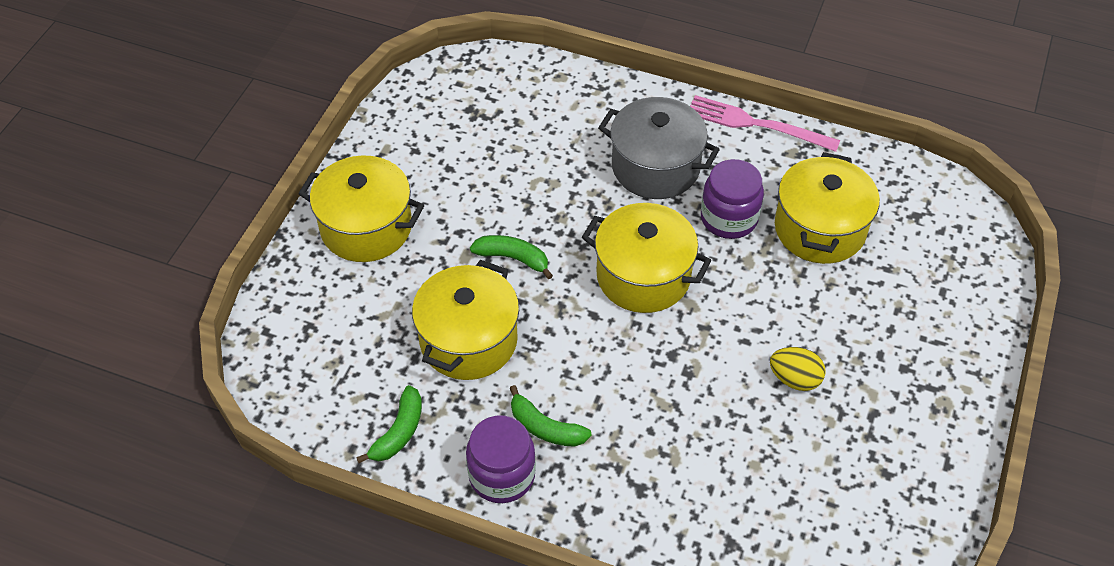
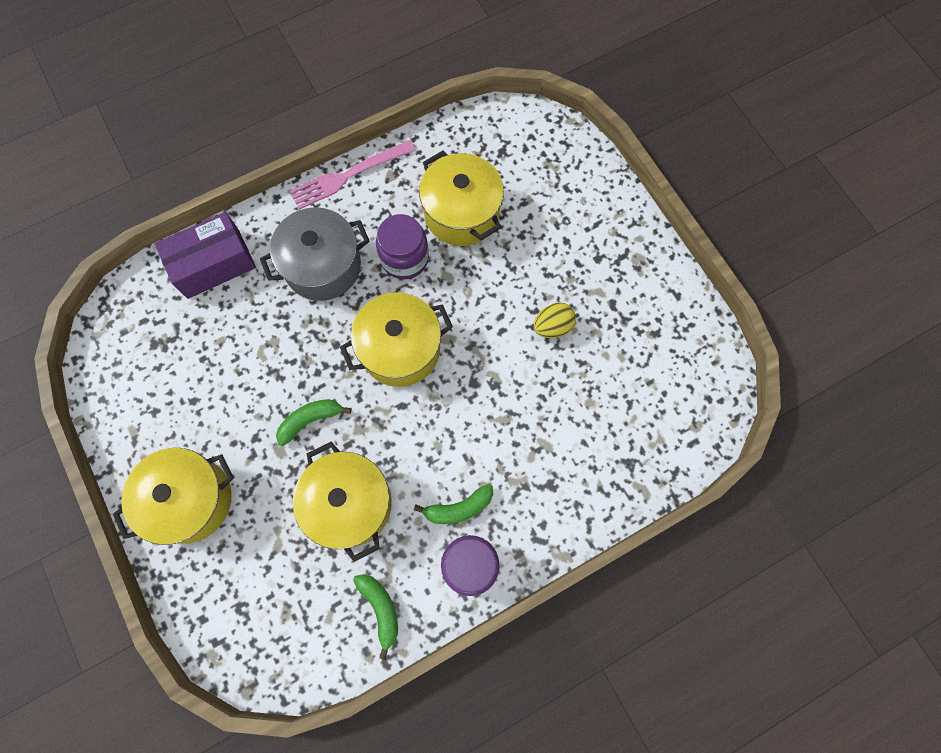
camera: 50 degrees left, 20 degrees up
(576, 95) = (213, 264): none -> purple box

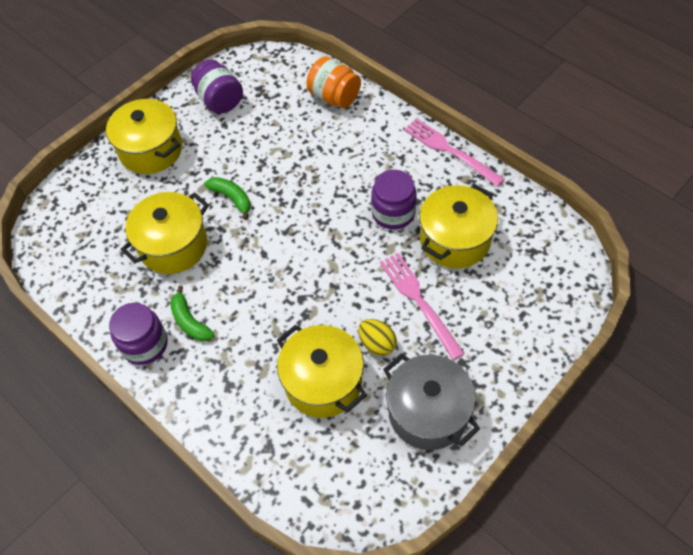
camera: 75 degrees right, 15 degrees down
(150, 395) = (220, 100): none -> purple jar
(213, 264) = (334, 97): purple box -> orange jar
(323, 266) = (361, 162): grey pot -> grey pot (428, 412)
(380, 609) = (97, 293): green banana -> none
(400, 349) = (311, 237): yellow pot -> yellow pot (323, 382)
(519, 272) = (419, 301): none -> pink fork

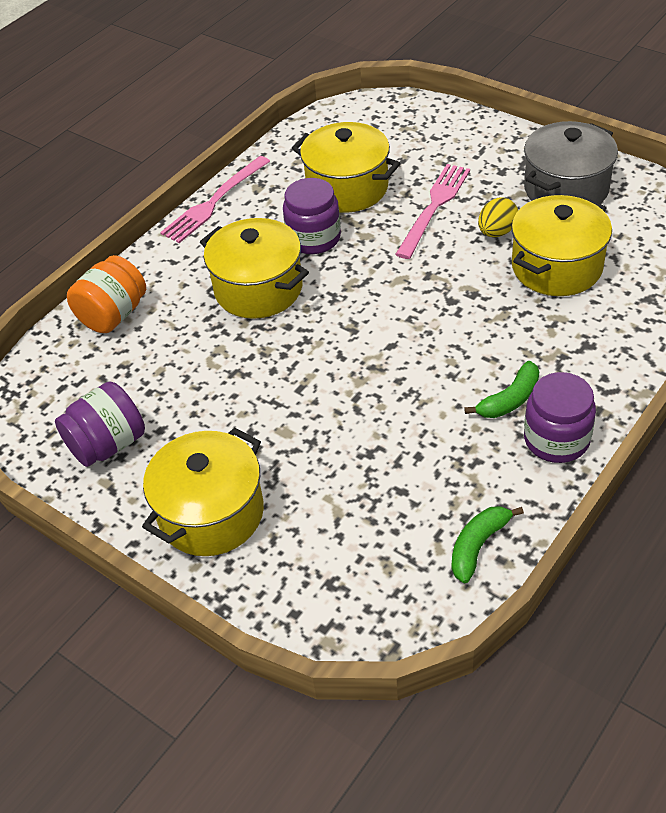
camera: 95 degrees left, 10 degrees down
(173, 245) = (392, 443): yellow pot -> yellow pot (258, 289)
(232, 198) = (302, 394): green banana -> green banana (478, 546)
(419, 301) = (434, 207): pink fork -> pink fork turned 150 degrees clockwise

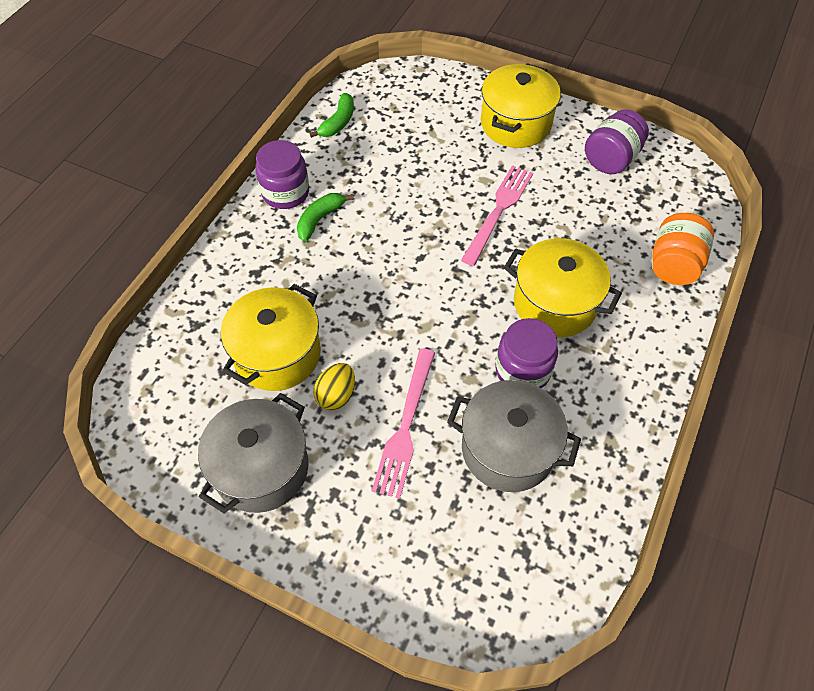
camera: 165 degrees right, 10 degrees up
(214, 202) = (649, 413): pink fork -> pink fork (498, 211)
(347, 188) = (508, 449): yellow pot -> grey pot

